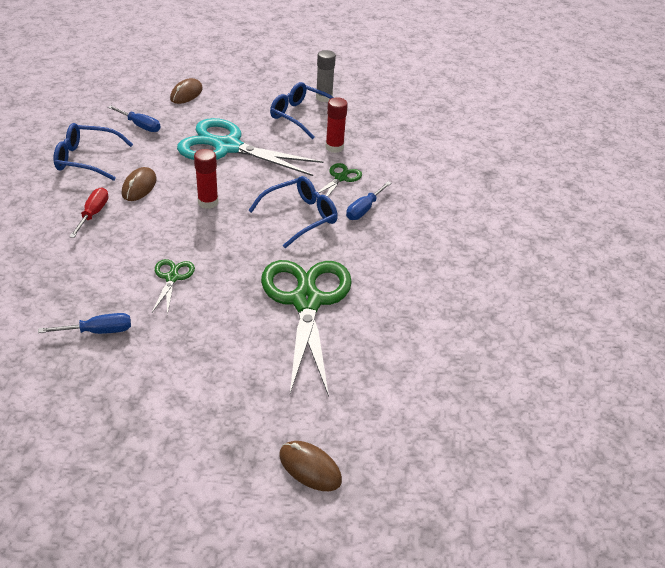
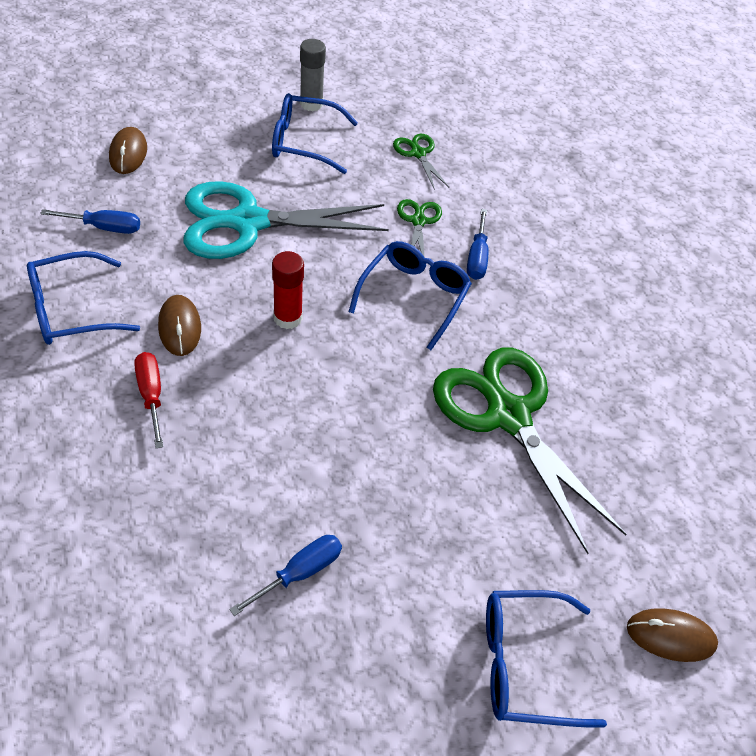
camera: 30 degrees left, 10 degrees up
(172, 277) = (329, 451): green scissors -> green scissors (418, 153)
(193, 437) = (525, 664): none -> blue glasses
(334, 147) = (378, 177): red glue stick -> none

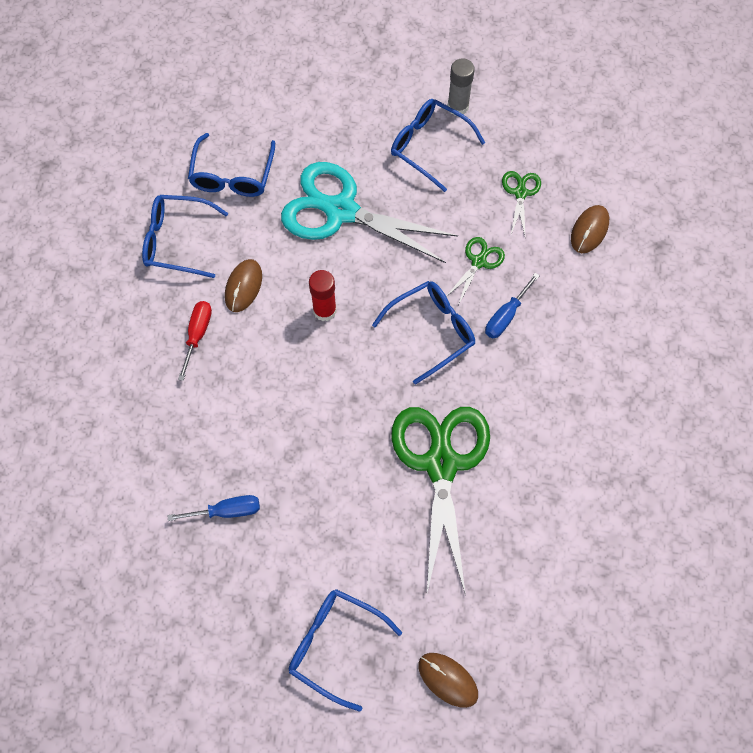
camera: 35 degrees right, 15 degrees up
(104, 227) = (232, 175): blue screwdriver -> blue glasses
(128, 153) = (283, 109): brown mouse -> brown mouse (589, 230)

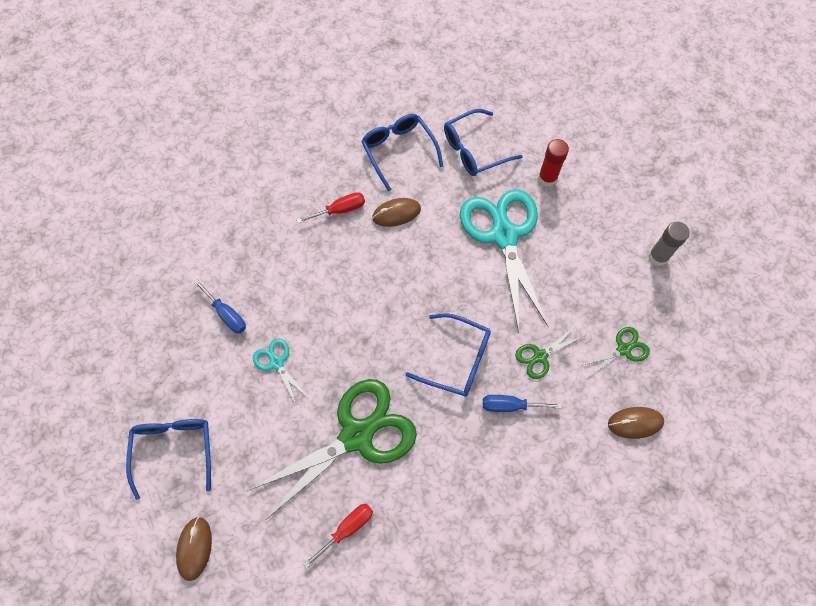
camera: 55 degrees right, 0 degrees up
(315, 493) = (276, 363): none -> turquoise scissors
(324, 310) = (418, 276): red glue stick -> red glue stick (547, 178)
(429, 146) = (607, 259): blue glasses -> none
(478, 261) = (540, 356): green scissors -> green scissors turned 150 degrees clockwise
(522, 527) = (347, 529): none -> red screwdriver

